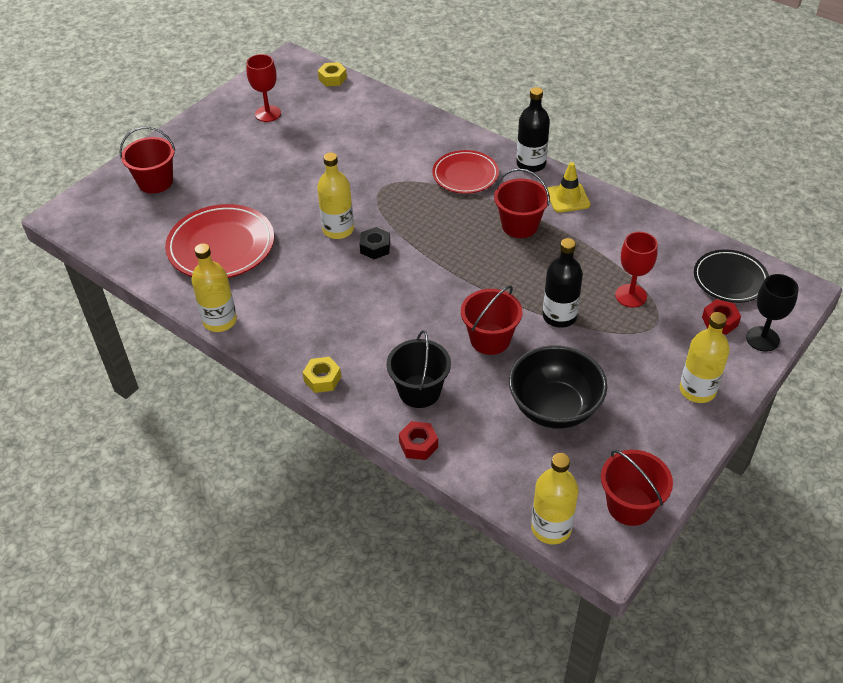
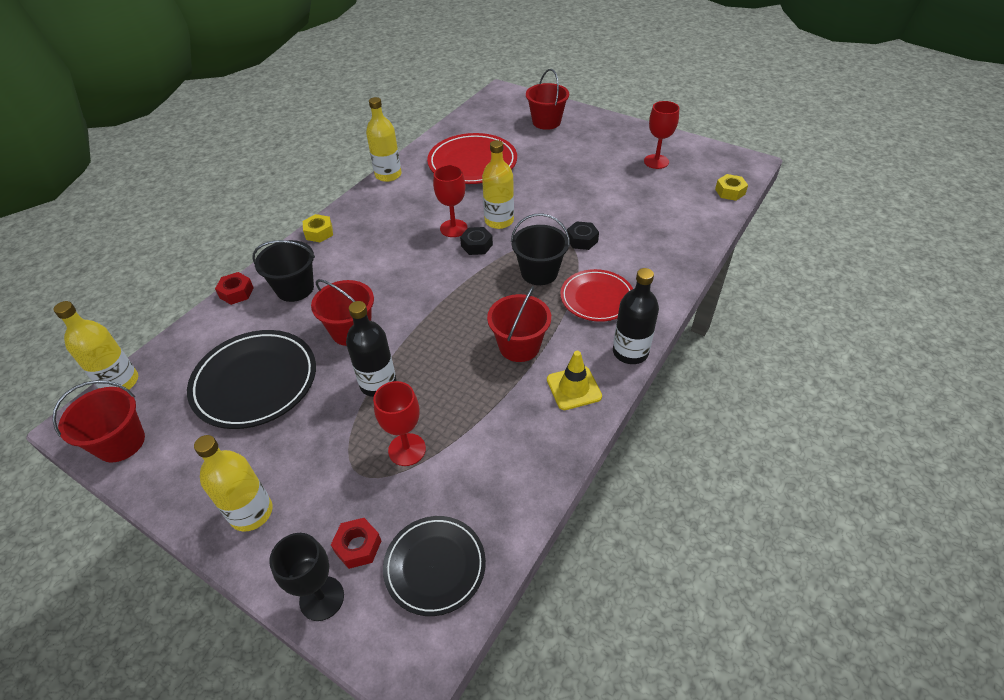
camera: 85 degrees right, 0 degrees up
(342, 264) = (453, 228): none -> red goblet
(383, 176) = (582, 240): none -> black nut
(425, 207) = (539, 272): none -> black bucket
(554, 408) = (255, 382): black bowl -> black plate

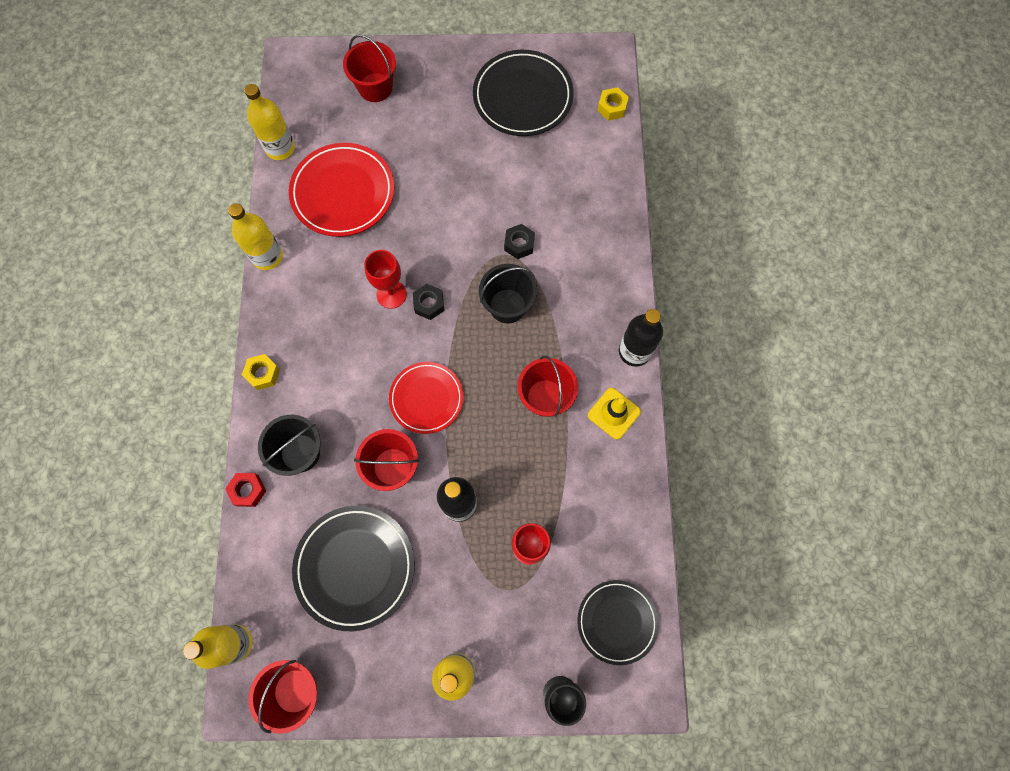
camera: 35 degrees left, 25 degrees up
(358, 546) = (554, 643): red nut -> none
(499, 221) = (427, 261): yellow bottle -> yellow bottle (280, 148)
(597, 298) = (574, 308): red plate -> red plate (426, 398)
(656, 161) = (522, 97): red goblet -> black plate

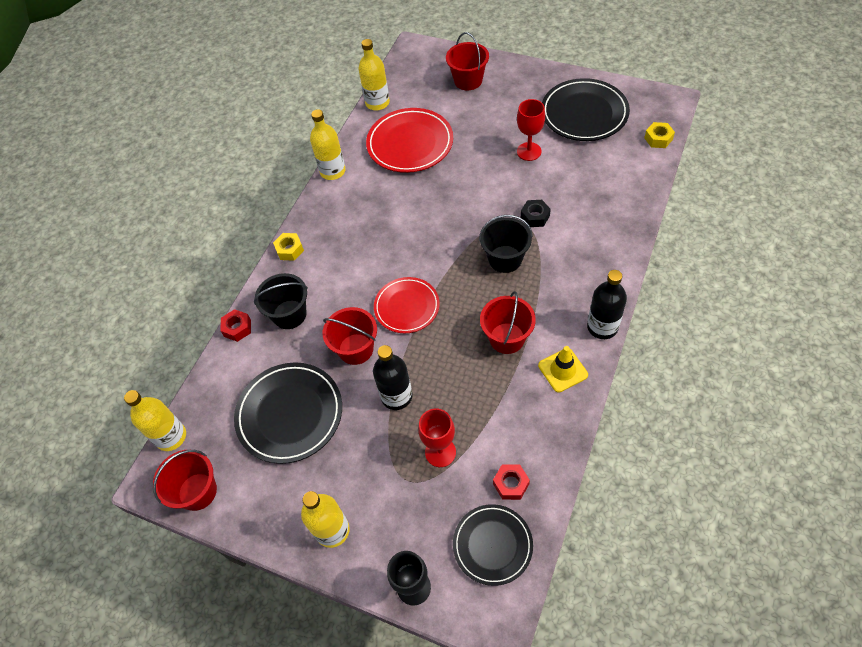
camera: 30 degrees right, 15 degrees down
(391, 294) = (414, 223): red goblet -> red goblet (529, 151)
(429, 304) = (441, 239): black nut -> none
(610, 553) = (511, 484): none -> red nut

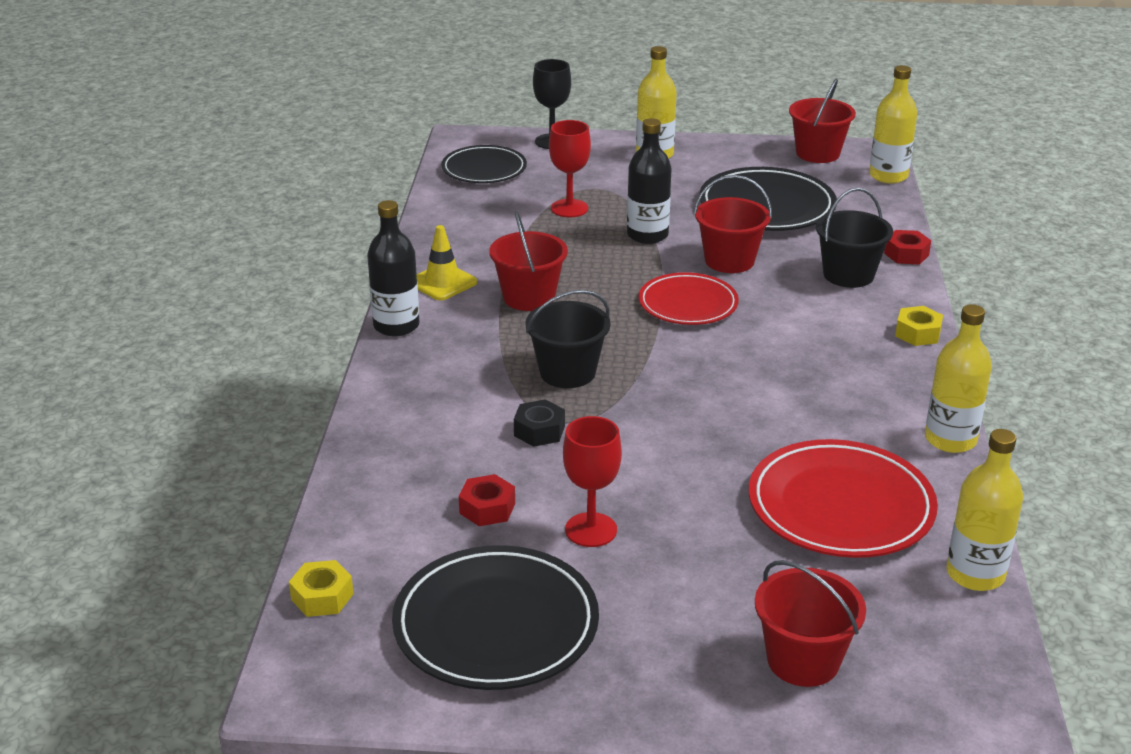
camera: 155 degrees right, 25 degrees down
(511, 484) = (479, 201): red nut -> red nut (487, 508)

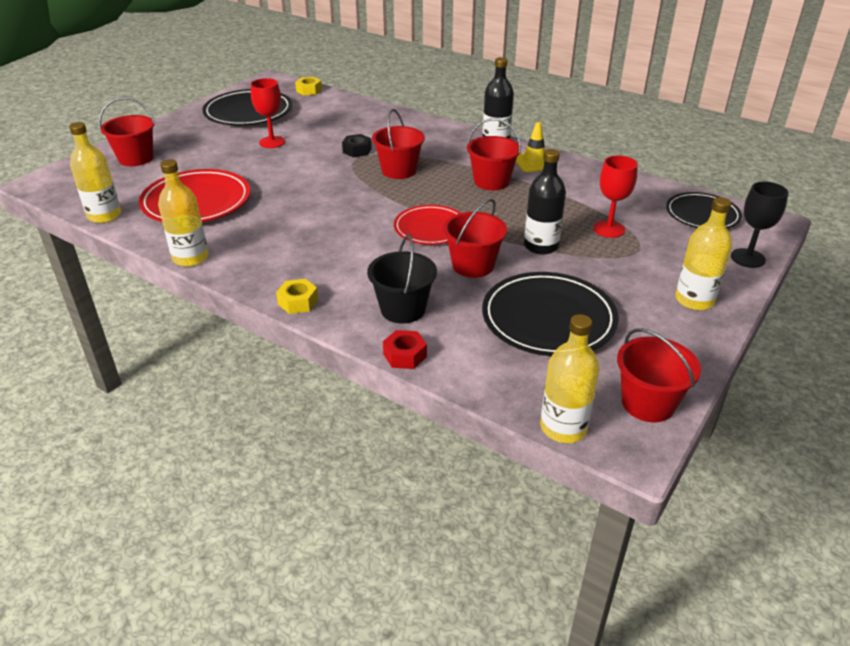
camera: 120 degrees right, 5 degrees up
(487, 508) = (317, 126): red nut -> none
(567, 372) = (399, 170): black bucket -> red bucket

